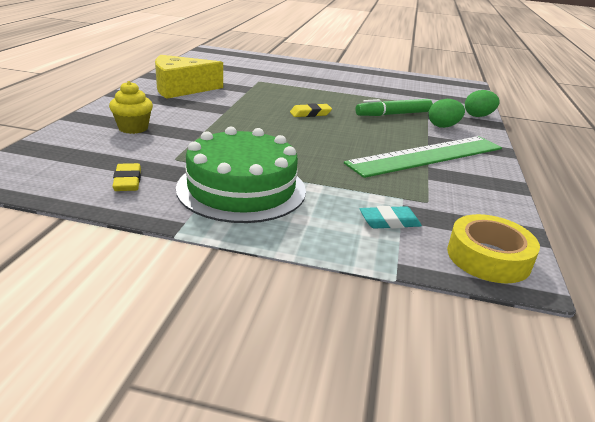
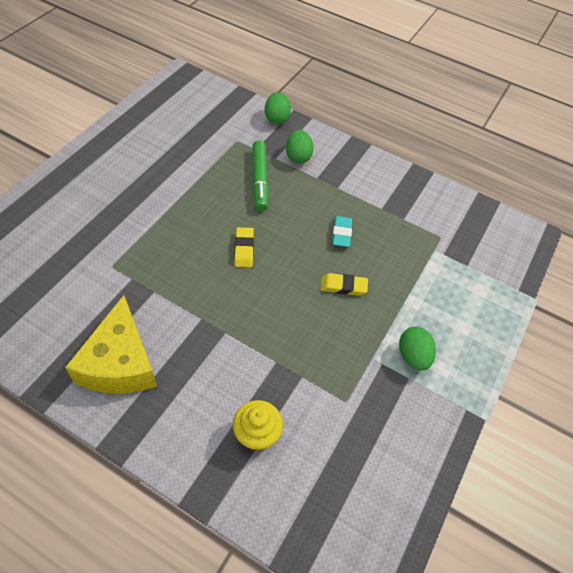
camera: 75 degrees left, 25 degrees up
(127, 181) = (393, 448): yellow eraser -> yellow eraser (343, 286)
(241, 188) = (413, 356): green cake -> green egg
(389, 222) = (469, 273): turquoise eraser -> turquoise eraser (341, 233)
(427, 156) = (362, 200): green ruler -> none
(488, 257) = (512, 239): yellow tape -> none

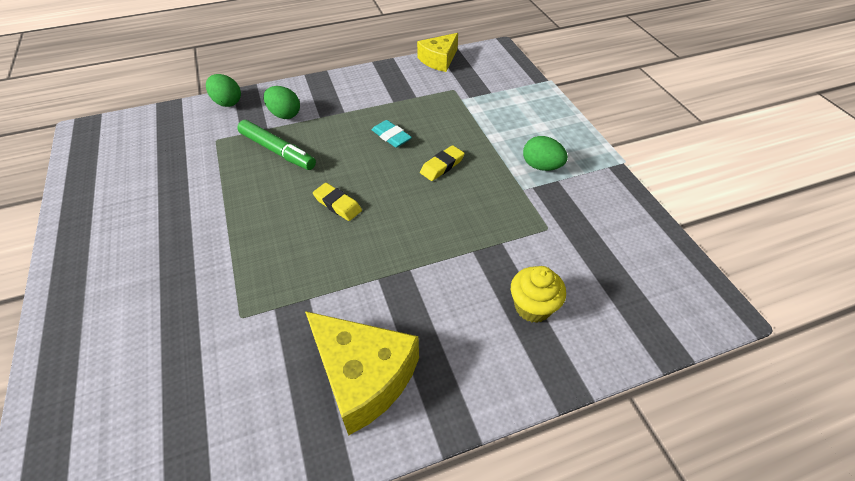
camera: 45 degrees left, 5 degrees down
(466, 203) = (439, 60): none -> yellow cheese

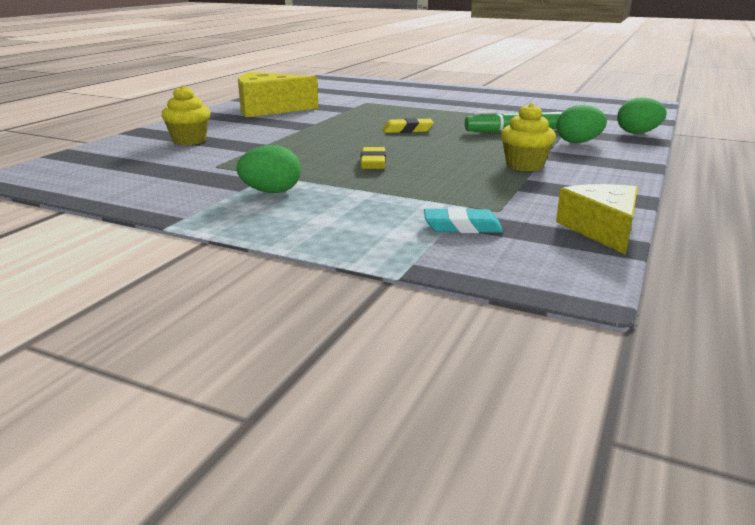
camera: 135 degrees right, 25 degrees down
(369, 111) = (524, 165): none -> yellow cupcake
(391, 136) = (460, 161): turquoise eraser -> turquoise eraser (462, 227)

